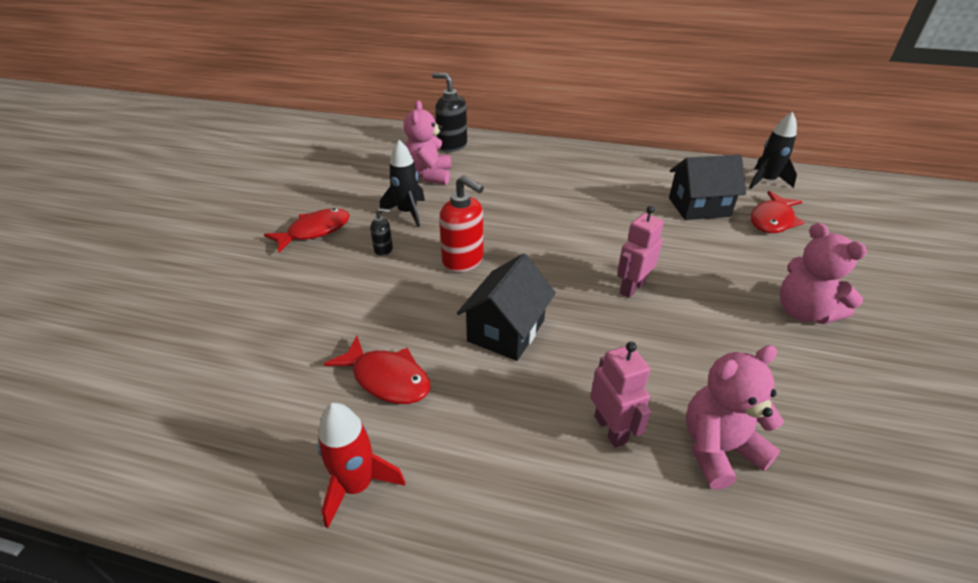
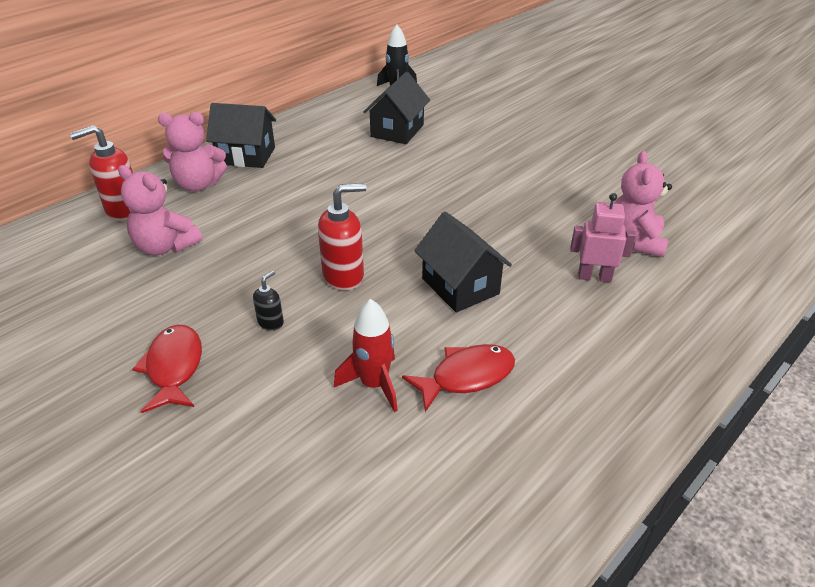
camera: 60 degrees left, 0 degrees up
(357, 485) = (575, 429): red rocket -> red rocket (374, 384)
(407, 213) = (221, 285): black rocket -> none
(452, 146) = (123, 210): black soap dispenser -> red soap dispenser
(565, 158) = (246, 156): none -> black house
(631, 288) = (463, 204): pink robot -> none
(772, 220) = (444, 112): red fish -> none
(803, 312) = (545, 151): pink teddy bear -> pink teddy bear (198, 184)

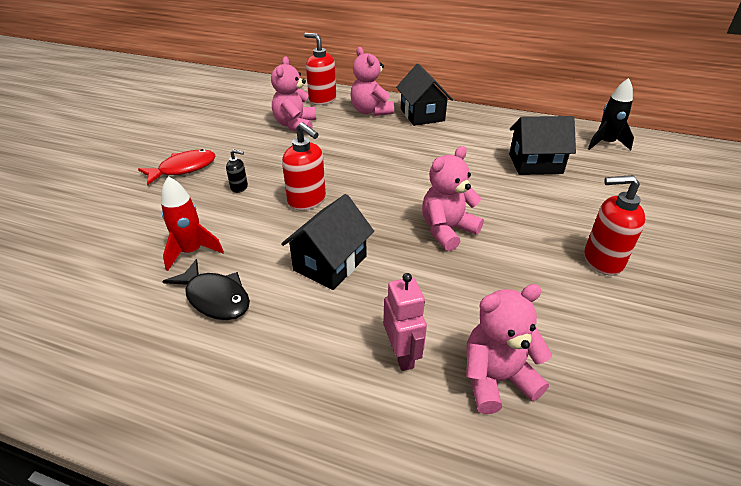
camera: 65 degrees right, 0 degrees up
(457, 207) = (447, 230): none -> pink teddy bear
(466, 377) = (215, 298): red fish -> black fish
(540, 153) = (602, 260): none -> red soap dispenser

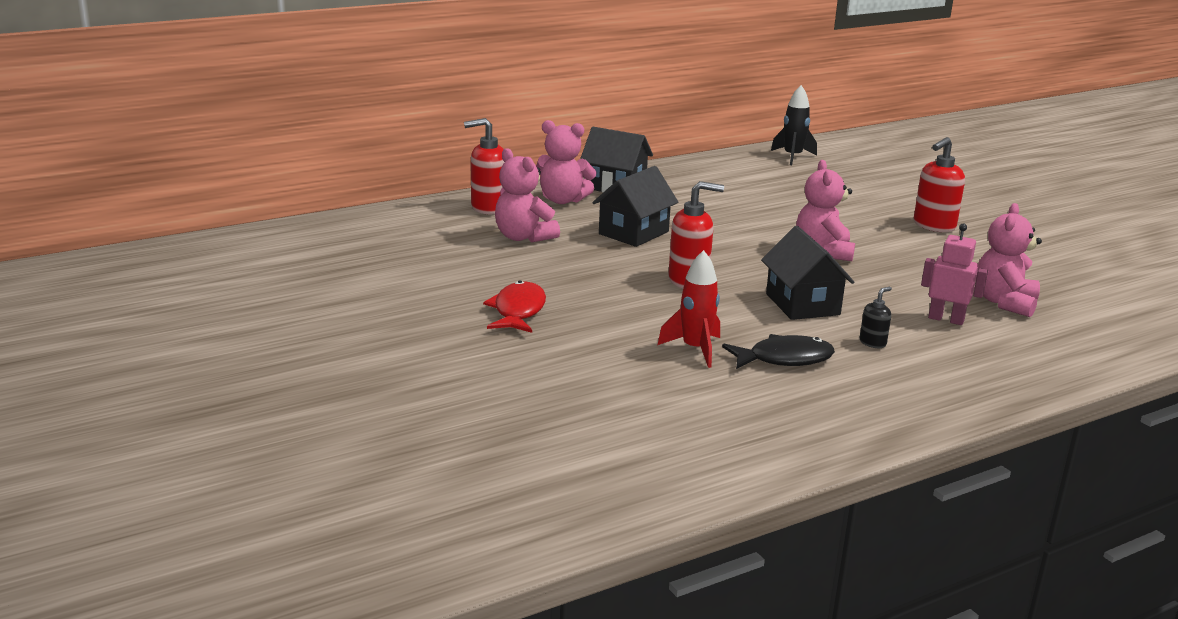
camera: 50 degrees left, 15 degrees down
(239, 187) = (611, 299): black soap dispenser -> black soap dispenser (873, 343)
(535, 164) = (780, 188): black house -> black house (633, 233)

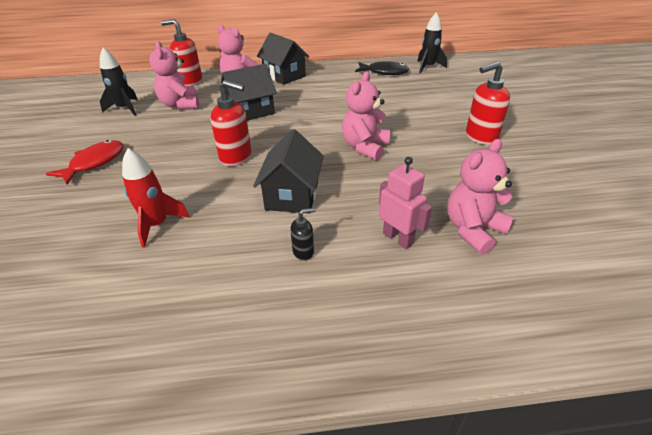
camera: 25 degrees right, 15 degrees up
(448, 251) = (125, 108): none -> black rocket
(784, 359) = (210, 252): black fish -> black fish (384, 72)

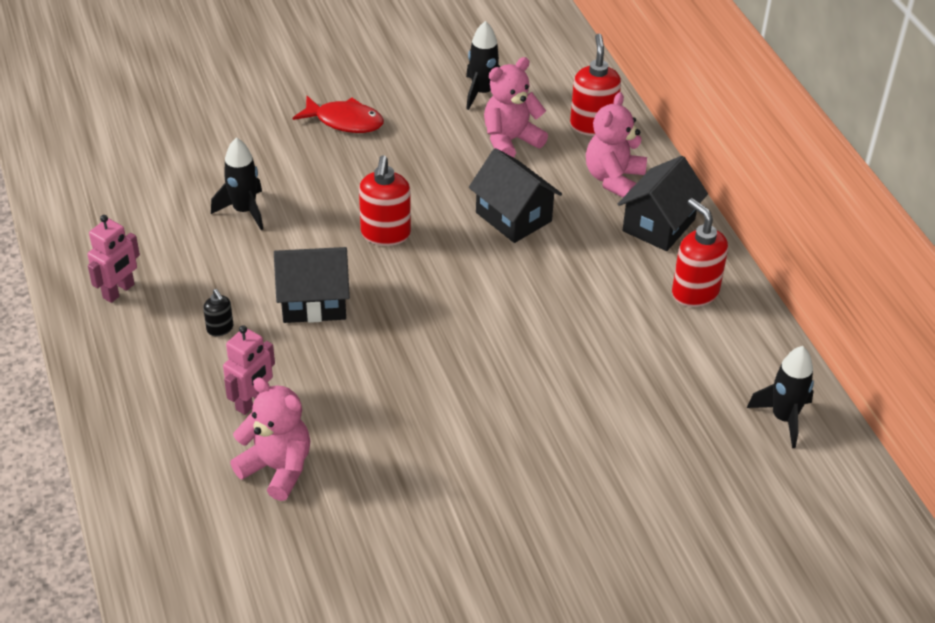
camera: 75 degrees right, 5 degrees up
(157, 225) = (244, 211): red rocket -> black rocket
(216, 329) = (119, 291): none -> pink robot
(365, 147) = (441, 355): pink teddy bear -> none
(384, 72) = (729, 354): black fish -> none
(480, 137) = (509, 488): red soap dispenser -> red soap dispenser (694, 292)

